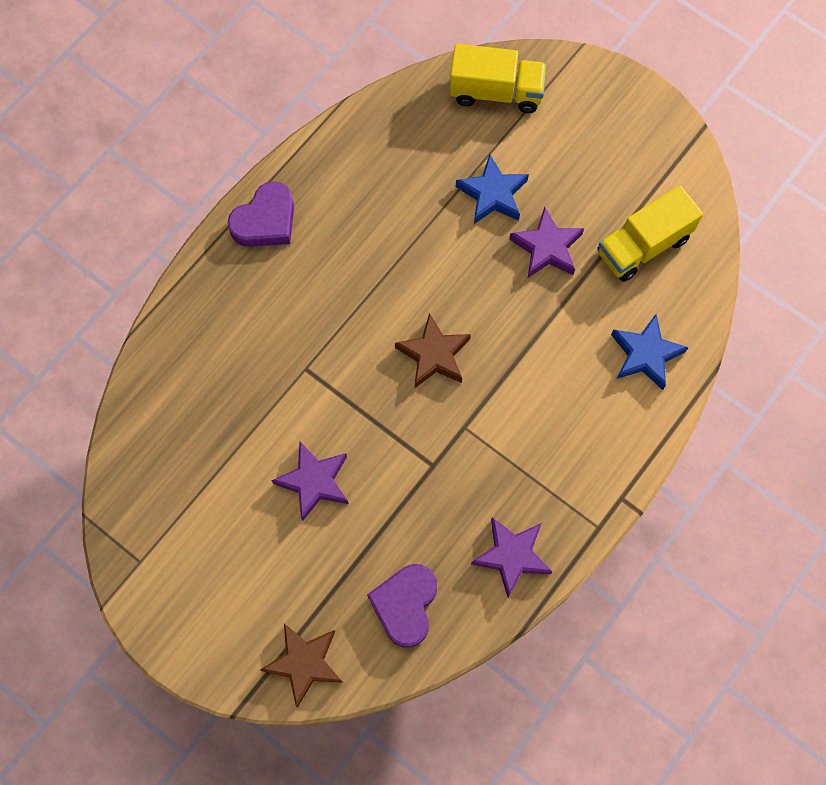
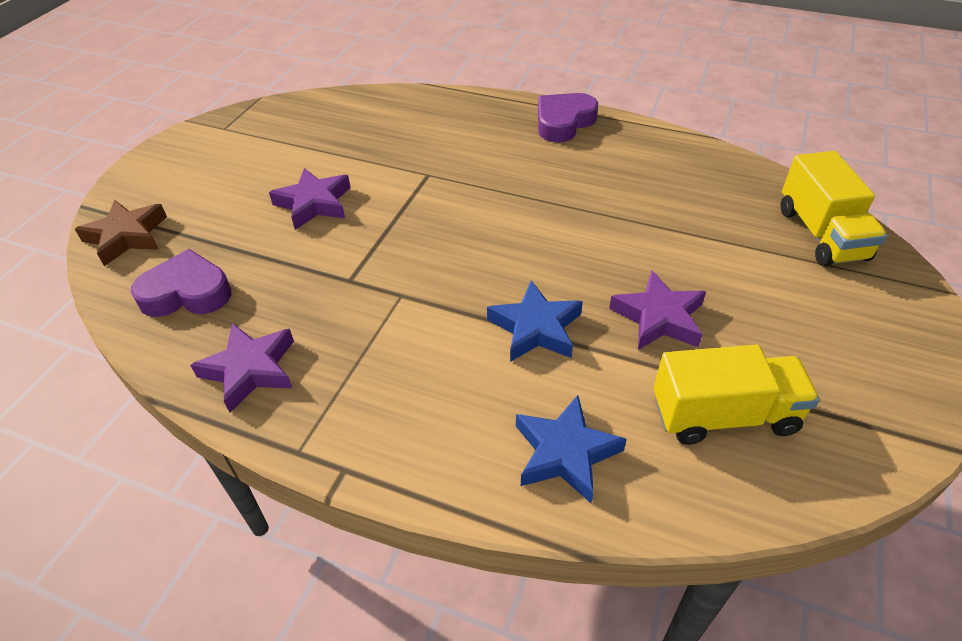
camera: 75 degrees right, 25 degrees down
(265, 221) = (563, 122): purple heart -> purple heart turned 105 degrees clockwise
(434, 355) = (478, 253): brown star -> none
(492, 194) = (694, 258): blue star -> blue star (535, 328)
(642, 246) = (724, 415): yellow truck -> yellow truck turned 135 degrees clockwise

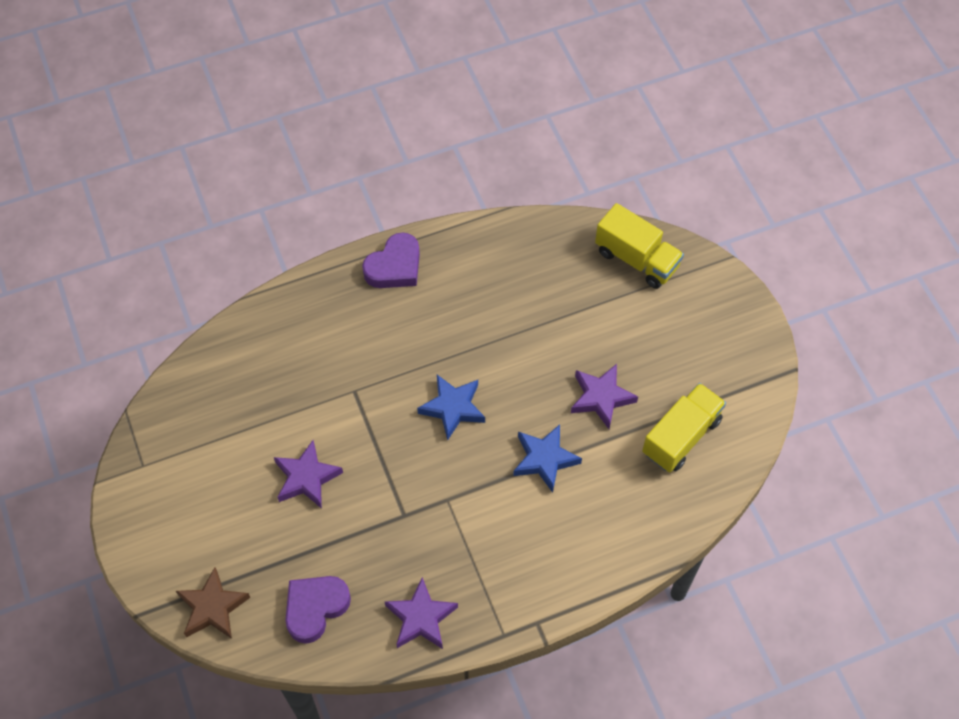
camera: 45 degrees left, 15 degrees up
(563, 122) = (394, 267): purple heart -> purple heart turned 135 degrees counterclockwise
(565, 453) = (629, 522): blue star -> blue star (453, 408)

